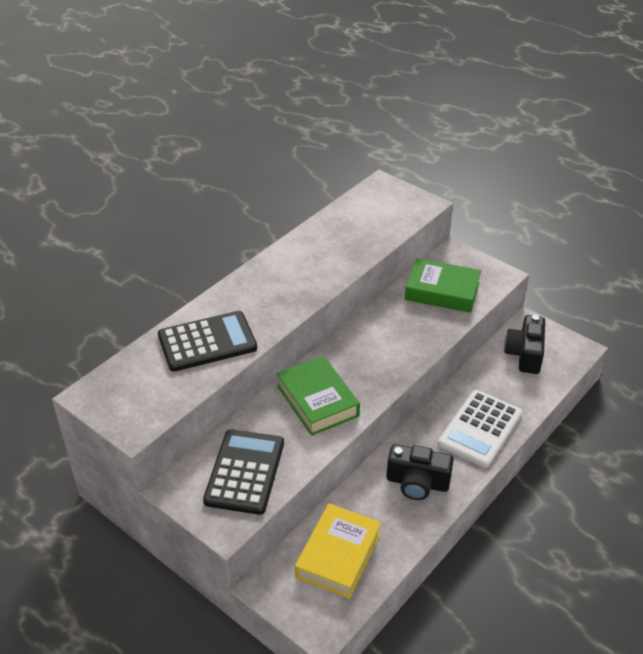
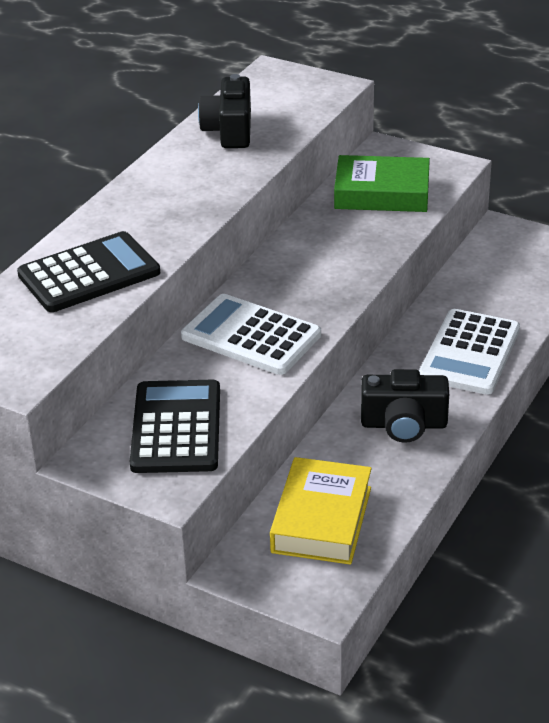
camera: 10 degrees left, 5 degrees down
(318, 401) = (251, 336): green book -> white calculator
(525, 354) = (505, 262): black camera -> black camera (229, 131)

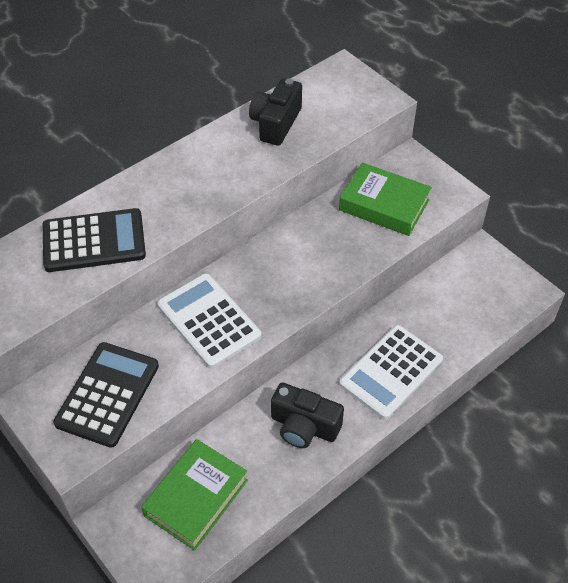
camera: 20 degrees right, 15 degrees up
(321, 519) = (196, 498): yellow book -> green book

